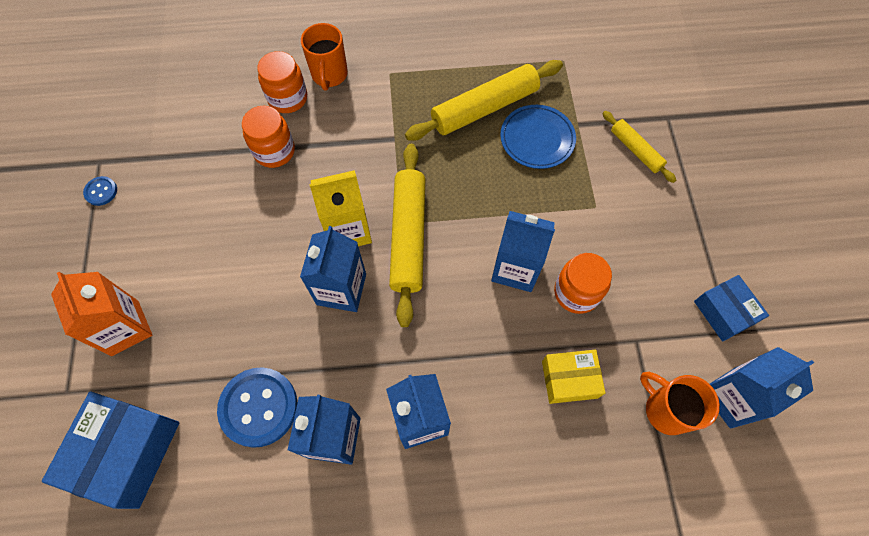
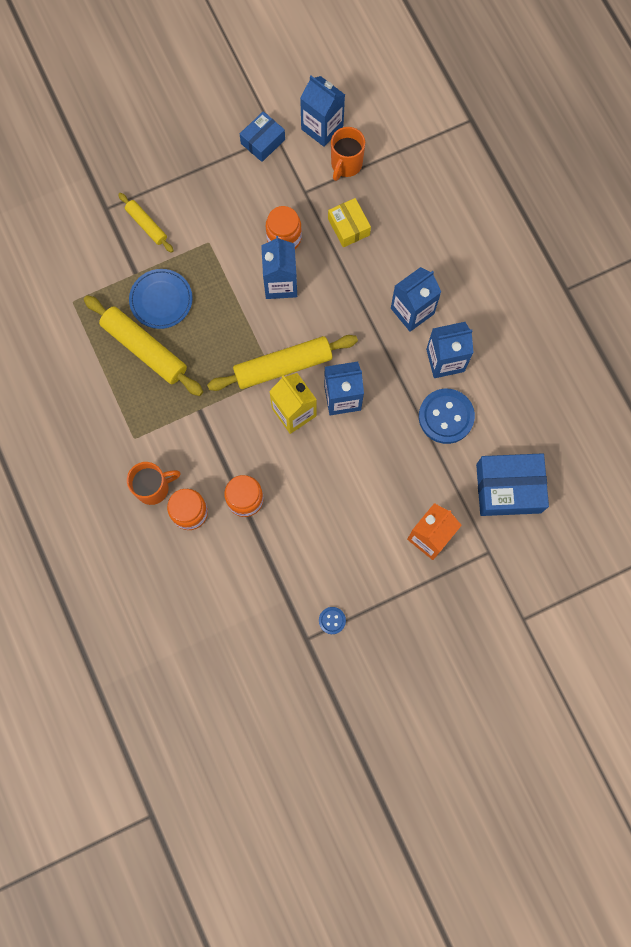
camera: 110 degrees left, 10 degrees up
(636, 150) = (146, 225): yellow rolling pin -> yellow rolling pin turned 75 degrees counterclockwise

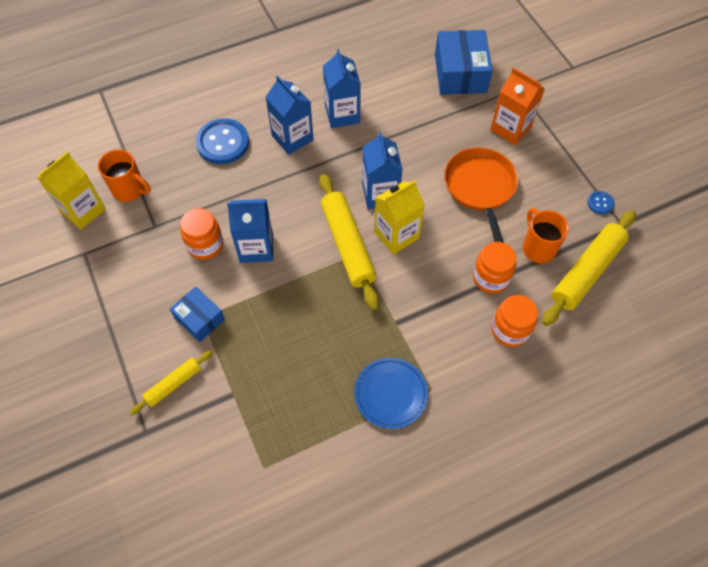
camera: 90 degrees left, 15 degrees down
(144, 349) = (326, 381): yellow rolling pin -> yellow rolling pin (587, 272)
(153, 488) = (487, 367): orange mug -> orange mug (538, 248)
(161, 300) = (268, 365): blue plate -> blue plate (390, 394)
(263, 141) = (89, 265): blue box -> blue box (199, 318)
(322, 127) = (83, 210): blue carton -> yellow carton
(348, 227) = (199, 188): yellow box -> none
(351, 498) = (480, 187): none -> orange pan
(446, 417) = (397, 115): blue button -> blue button (223, 143)

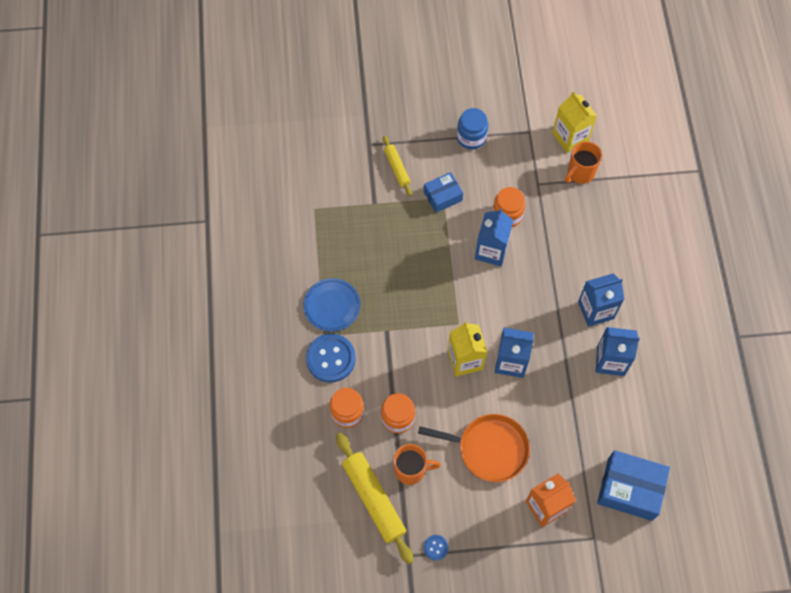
camera: 110 degrees right, 5 degrees up
(106, 312) = (471, 137): none -> blue jar
(223, 143) = (608, 253): blue button -> blue button (330, 358)
(347, 245) = (469, 319): yellow rolling pin -> none

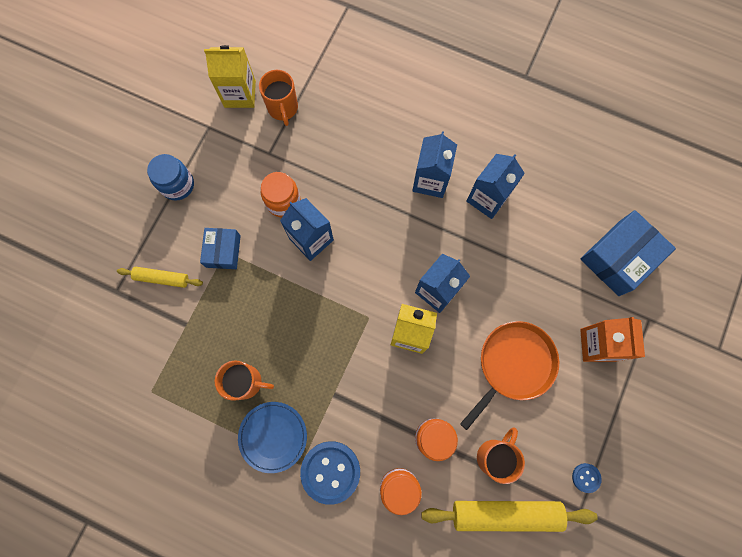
camera: 60 degrees left, 10 degrees up
(359, 266) = (246, 382): none -> orange mug

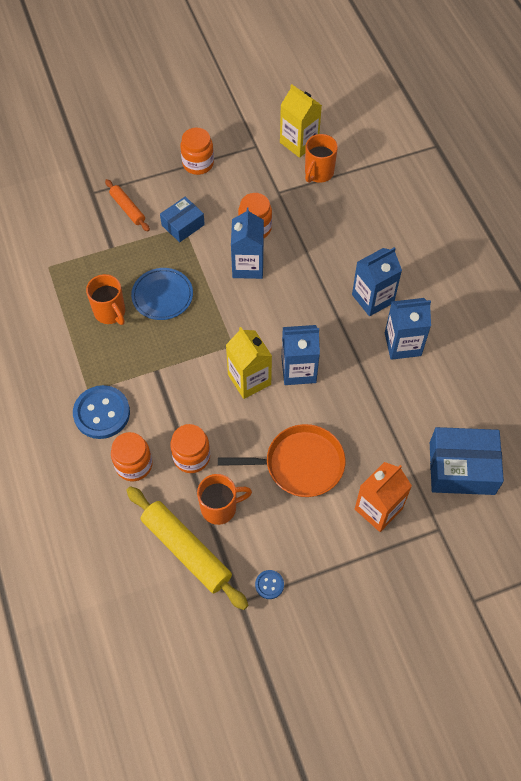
camera: 45 degrees right, 15 degrees down
(162, 278) = (127, 209): yellow rolling pin -> orange rolling pin
(177, 185) = (198, 163): blue jar -> orange jar
(273, 436) = (90, 359): blue plate -> blue plate (162, 296)

